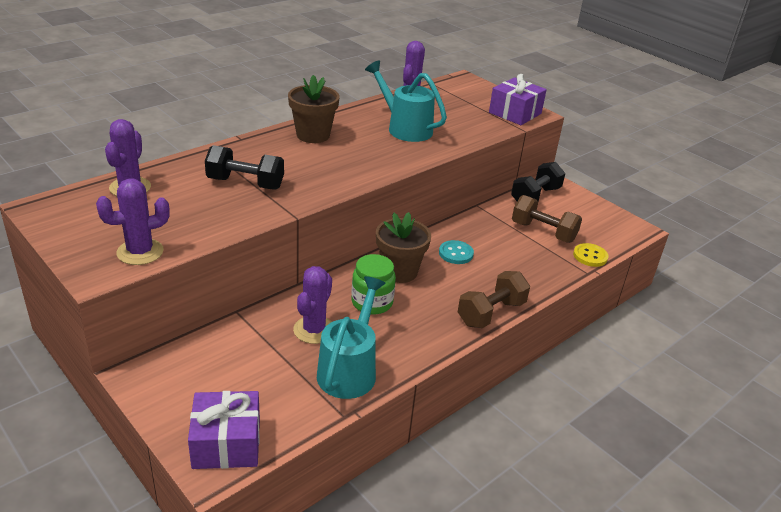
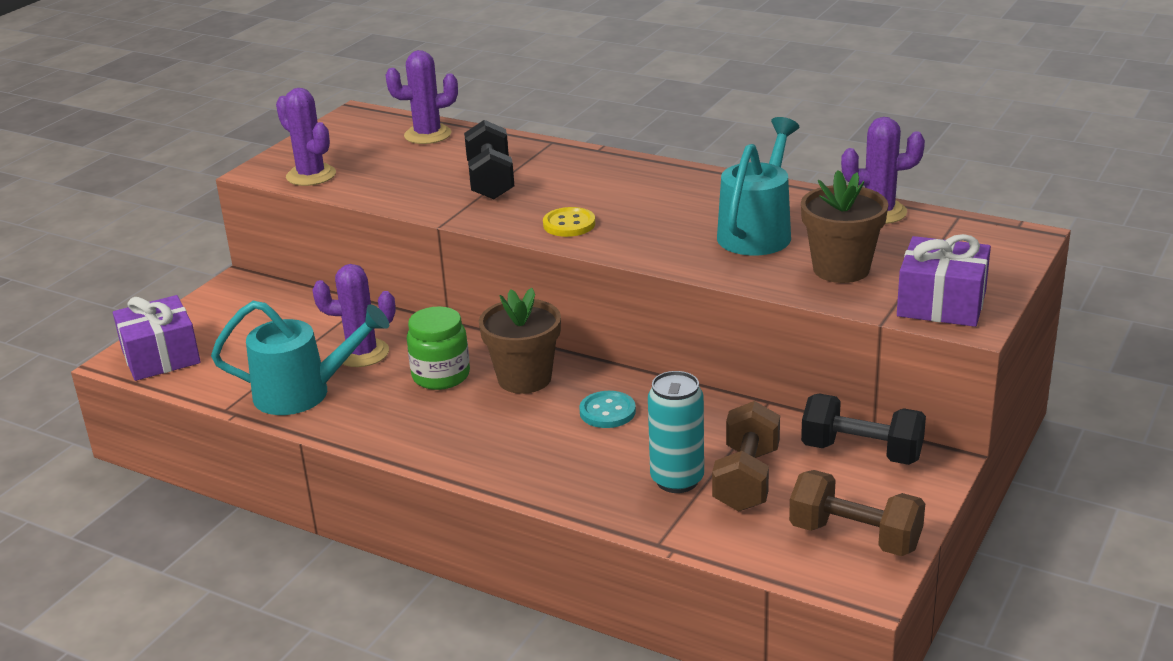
camera: 75 degrees right, 5 degrees down
(313, 135) = (658, 183): brown flower pot -> brown flower pot (841, 269)
(491, 313) = (480, 469): brown dumbbell -> brown dumbbell (855, 537)
(534, 251) = (677, 480): none -> turquoise can
(590, 256) = (713, 539): yellow button -> yellow button (569, 224)

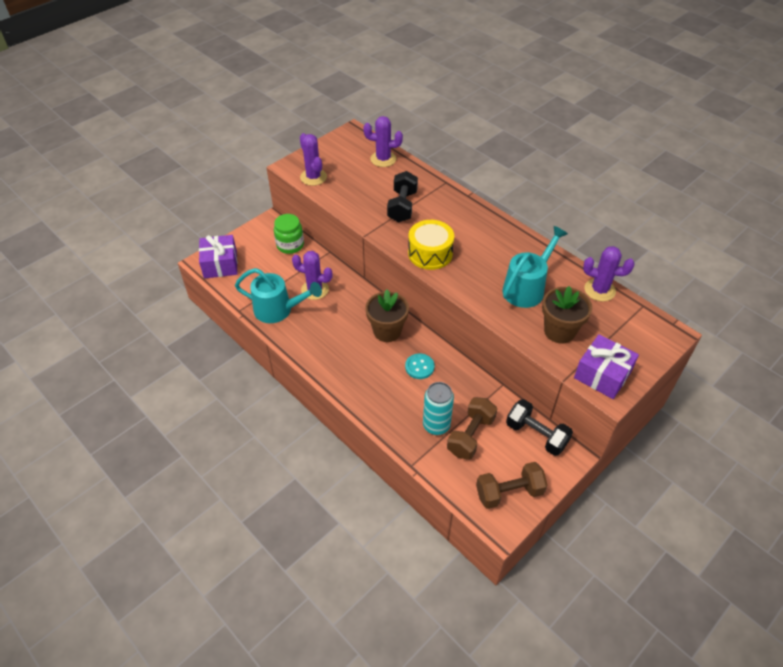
camera: 15 degrees right, 20 degrees up
(441, 376) = (347, 317): green jar -> green jar (290, 245)
(569, 224) = (430, 253): yellow button -> yellow drum
(855, 537) = (509, 492): brown dumbbell -> brown dumbbell turned 60 degrees counterclockwise

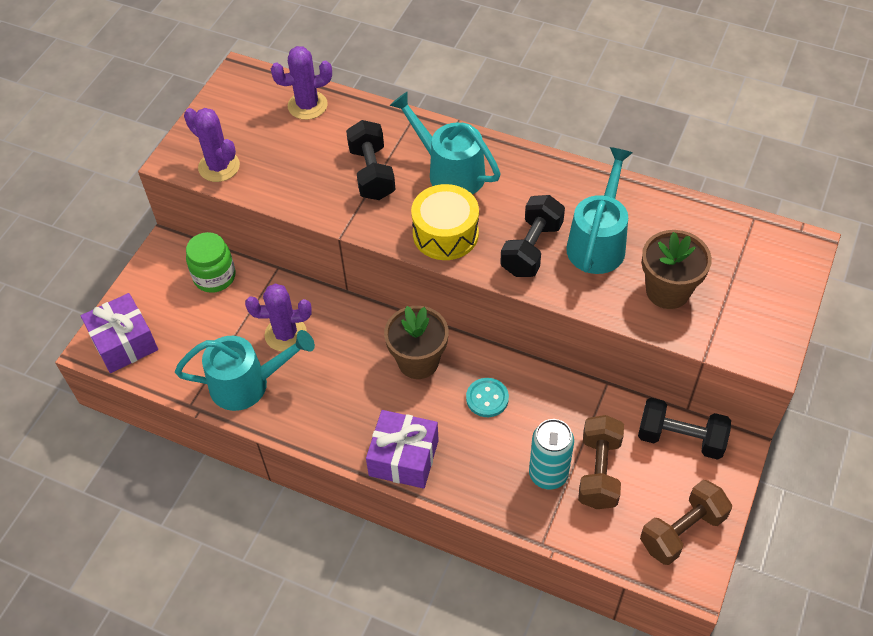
camera: 20 degrees left, 5 degrees up
(451, 219) = (449, 171): none -> turquoise watering can
(481, 278) = (531, 248): none -> black dumbbell
(599, 290) = (691, 213): purple cactus -> none
(602, 375) = (747, 334): purple gift -> purple gift (403, 458)

